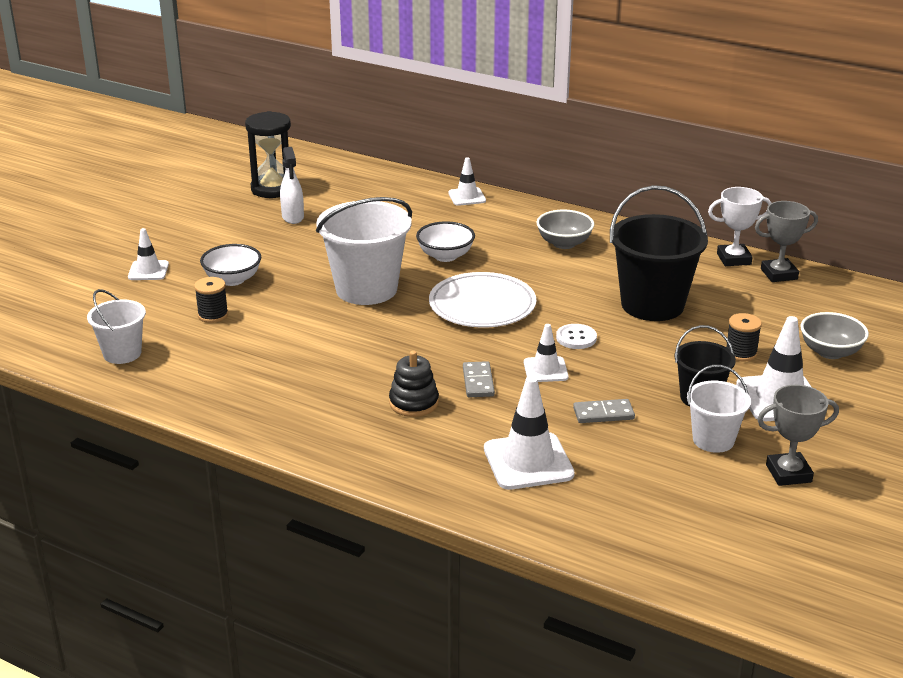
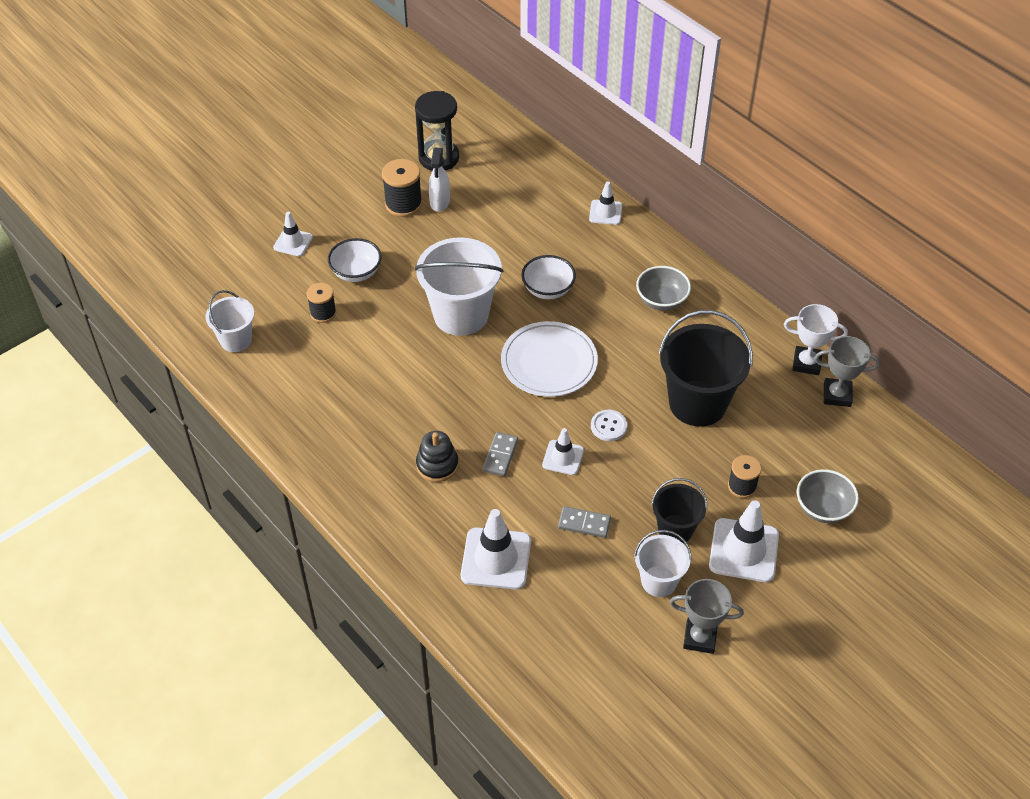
camera: 20 degrees right, 20 degrees up
(255, 225) = (403, 204): none -> black spool

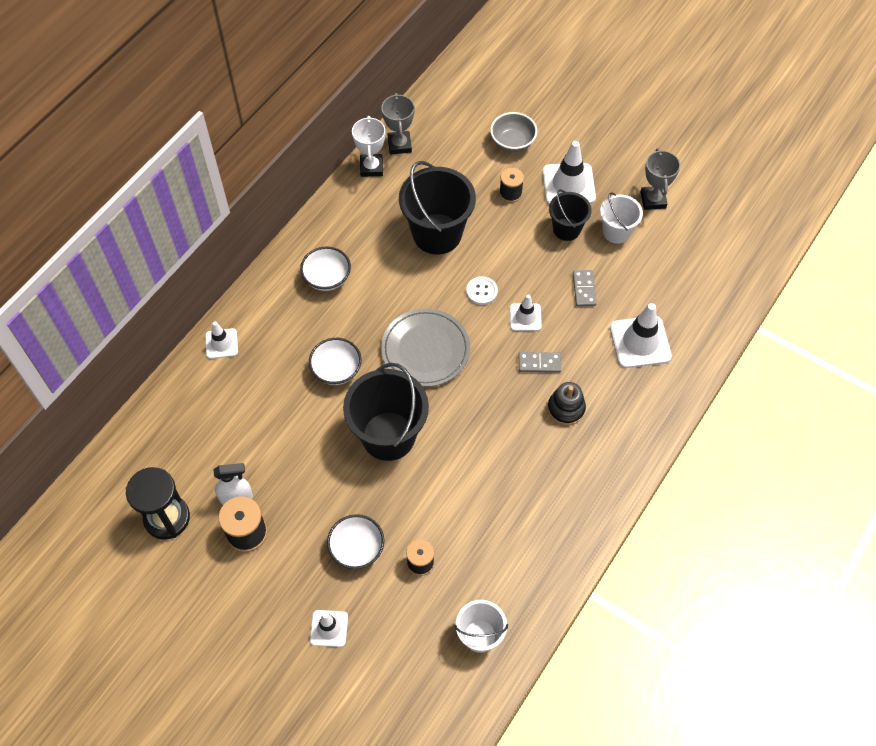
camera: 105 degrees left, 10 degrees up
(461, 315) = (388, 436): white bucket -> black bucket
(549, 362) = (425, 350): white plate -> grey plate
(661, 300) = (327, 278): grey bowl -> white bowl

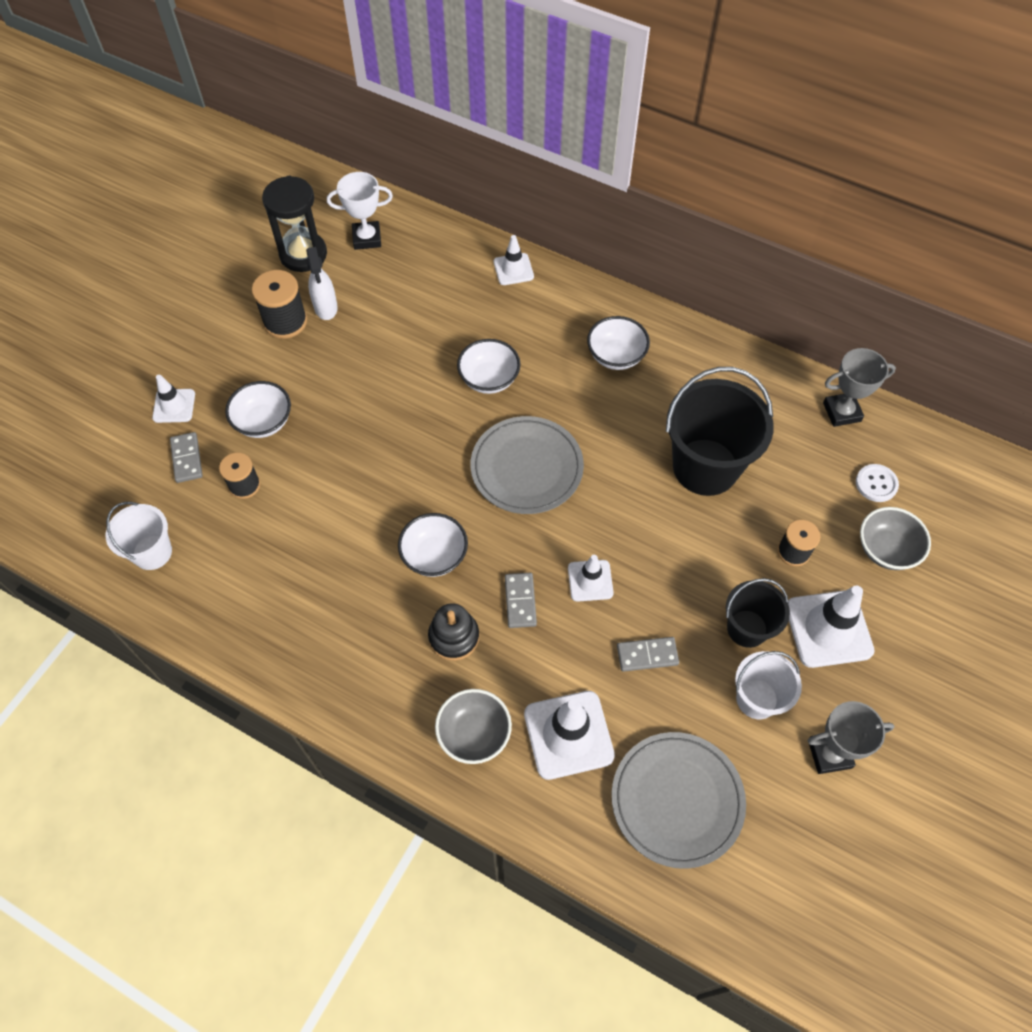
camera: 85 degrees right, 0 degrees up
(371, 167) = (795, 384): white trophy -> white trophy (367, 238)
(388, 436) = (405, 439): black bucket -> none
(388, 613) = (186, 459): none -> grey domino
(481, 291) = (623, 525): white button -> white button (876, 484)
(498, 418) = (434, 556): none -> white bowl
(639, 400) = (474, 734): none -> grey bowl
(683, 285) = (677, 800): none -> grey plate

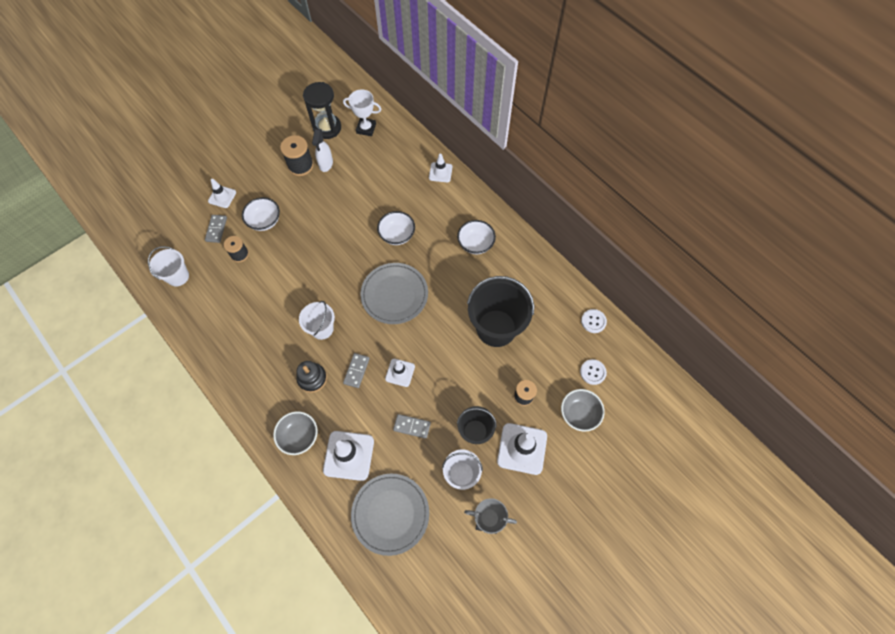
camera: 20 degrees right, 5 degrees up
(434, 556) = (322, 329): white bowl -> white bucket
(841, 412) = (593, 321): grey trophy -> white button

